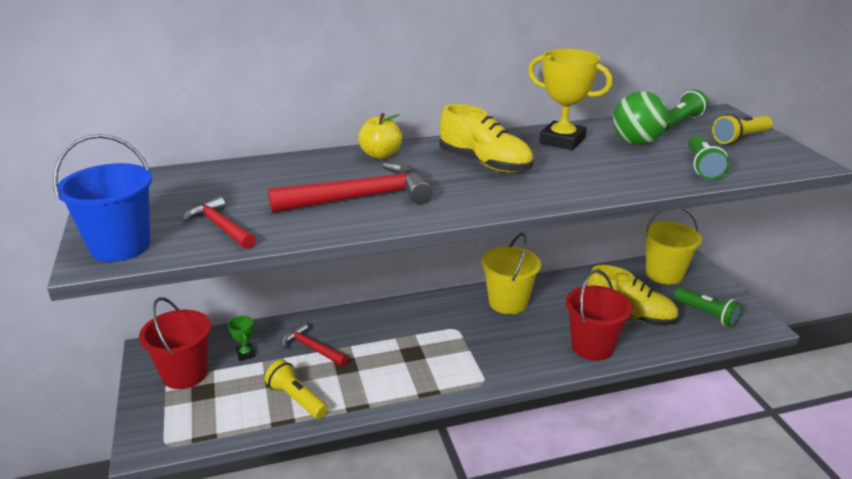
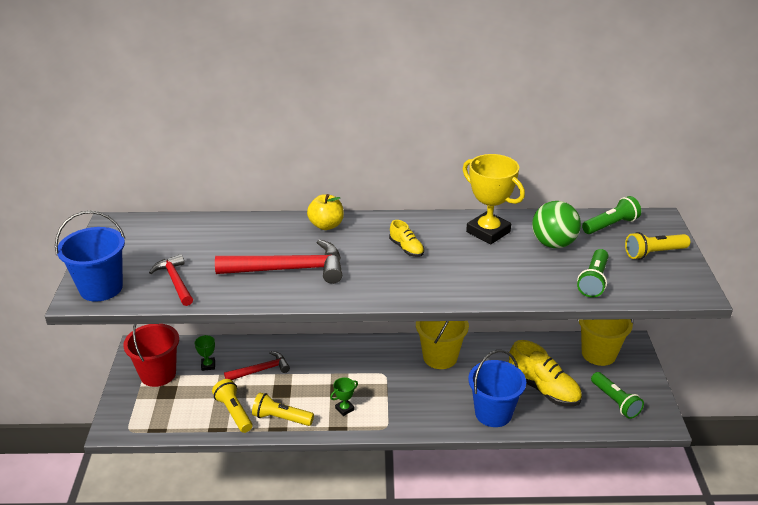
camera: 15 degrees right, 5 degrees up
(312, 348) = (261, 370): red hammer -> red hammer turned 105 degrees clockwise
(357, 395) = (281, 418): none -> yellow flashlight
(428, 371) = (344, 409): none -> green trophy
(485, 163) = (406, 248): yellow shoe -> yellow shoe, size x0.52
(592, 347) = (493, 413): red bucket -> blue bucket

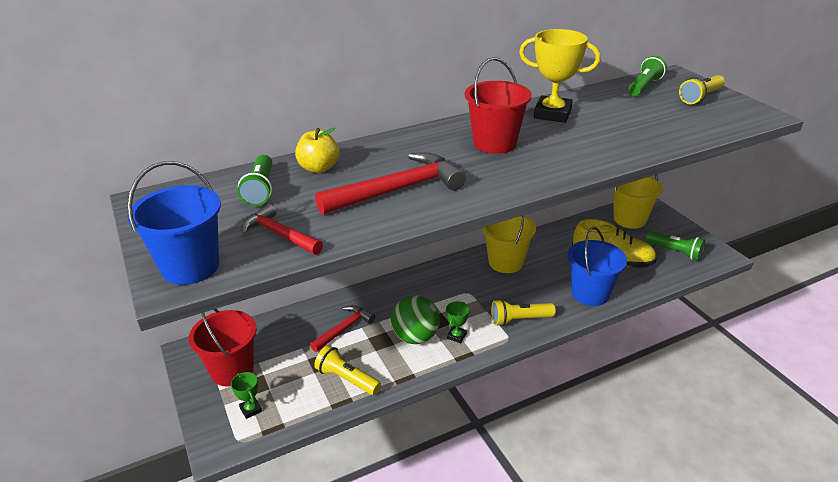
camera: 25 degrees left, 0 degrees up
(208, 365) = (284, 343): green trophy -> green trophy (251, 409)
(281, 418) = (401, 367): yellow flashlight -> yellow flashlight (519, 320)
(326, 225) = (396, 144): yellow apple -> yellow apple (319, 168)
(406, 248) = (495, 143): yellow shoe -> red bucket
(553, 244) = (616, 109): green ball -> green ball (415, 337)
(593, 281) = (681, 128): green flashlight -> green flashlight (260, 189)

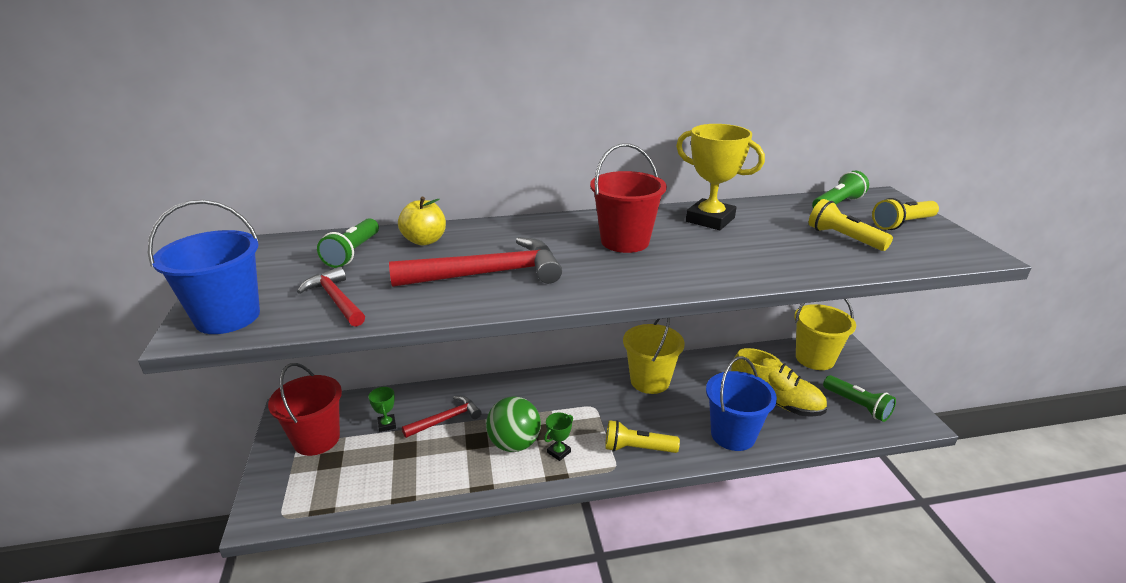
camera: 15 degrees right, 5 degrees down
(251, 409) = (311, 485): green trophy -> green trophy (387, 425)
(346, 379) = (421, 474): yellow flashlight -> yellow flashlight (843, 238)

